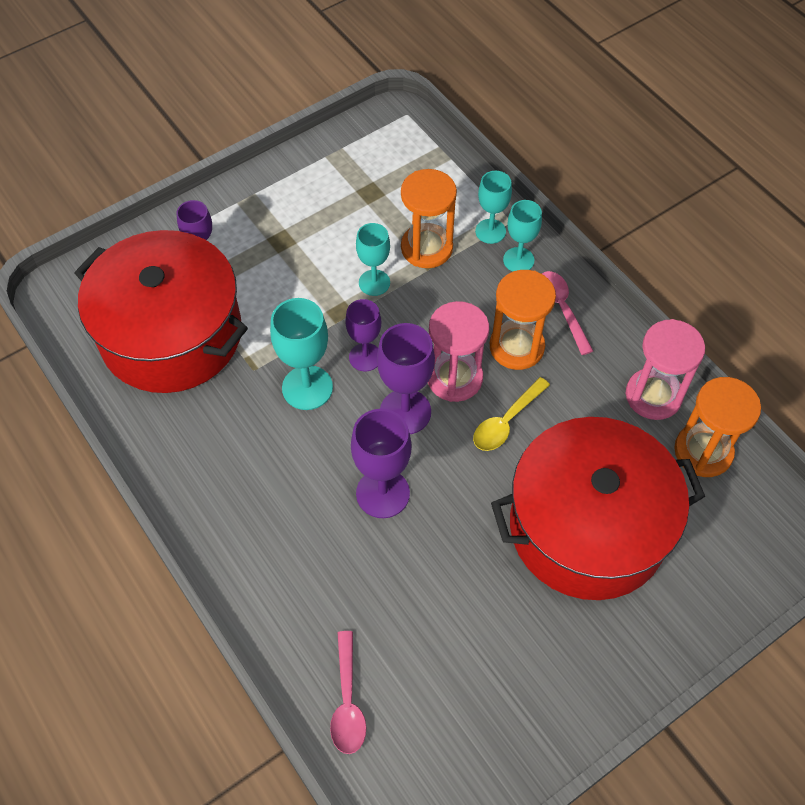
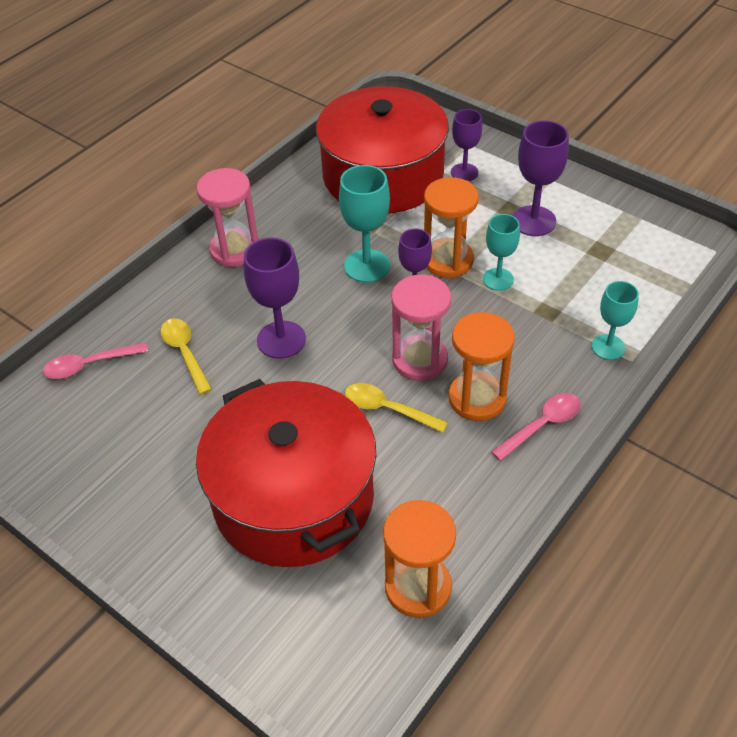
camera: 75 degrees right, 10 degrees down
(366, 593) = (185, 353): none -> yellow spoon
(405, 412) = (368, 334): purple goblet -> purple goblet (533, 221)
(426, 248) = (559, 305): orange hourglass -> orange hourglass (448, 260)
(518, 260) = (584, 377): turquoise goblet -> none
(653, 396) = (470, 527): pink hourglass -> pink hourglass (235, 250)

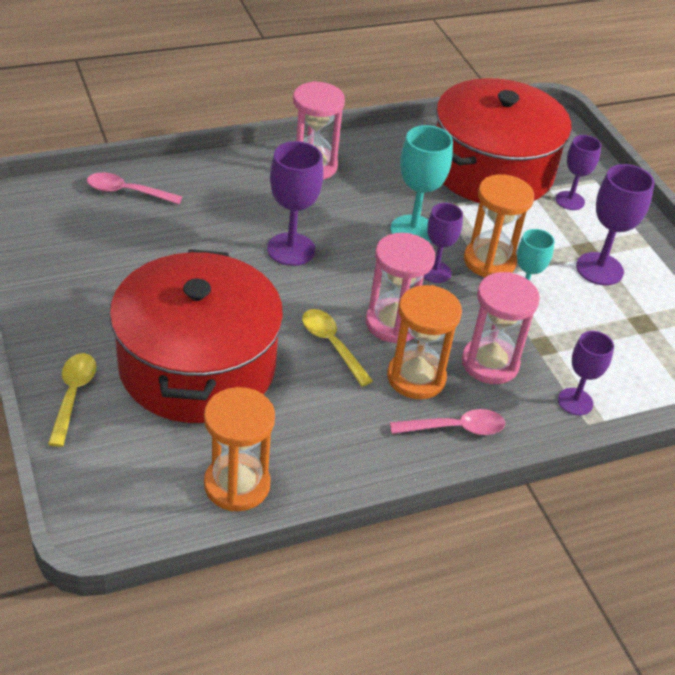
camera: 25 degrees right, 5 degrees down
(185, 353) = (206, 220): yellow spoon -> yellow spoon (73, 395)
(521, 351) = (490, 363): none -> pink hourglass
(608, 347) = (575, 402): turquoise goblet -> purple goblet

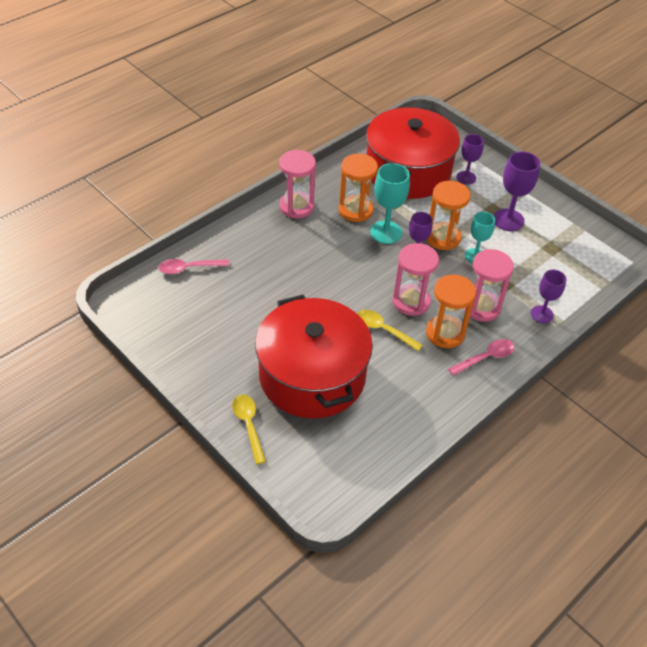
camera: 20 degrees left, 5 degrees up
(237, 485) = (384, 444): orange hourglass -> orange hourglass (355, 210)
(291, 249) = (319, 272): purple goblet -> none

